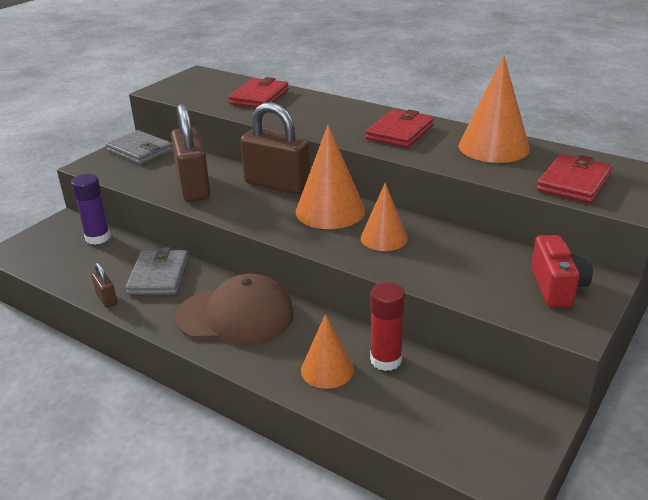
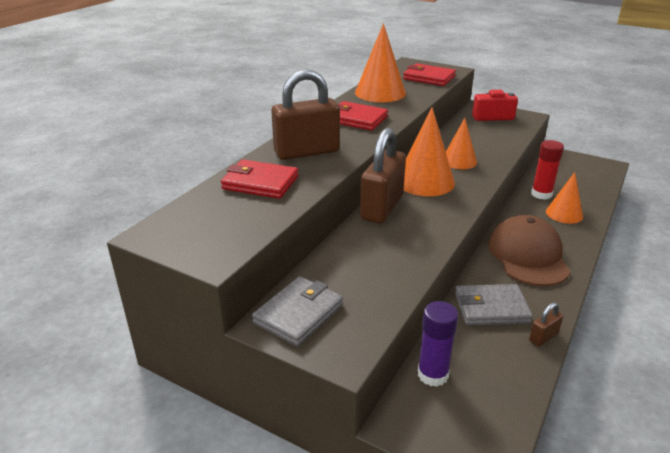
camera: 95 degrees left, 0 degrees up
(193, 187) = (395, 255): brown padlock -> brown padlock (307, 152)

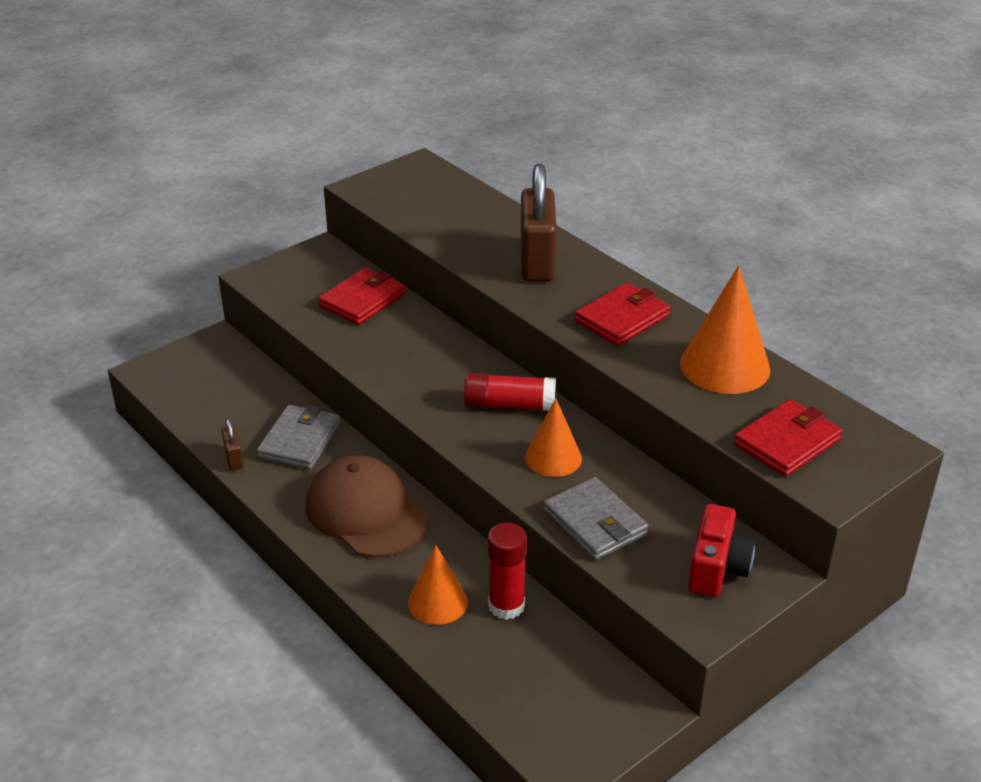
camera: 110 degrees right, 5 degrees up
(260, 183) = (478, 223): red wallet -> red wallet (362, 300)
(299, 314) = (321, 265): grey wallet -> grey wallet (594, 523)
(382, 208) = (464, 352): brown padlock -> none
(425, 181) = (509, 405): orange cone -> red glue stick
(433, 374) = (248, 372): purple glue stick -> none
(528, 255) = (366, 512): brown cap -> brown cap turned 150 degrees counterclockwise

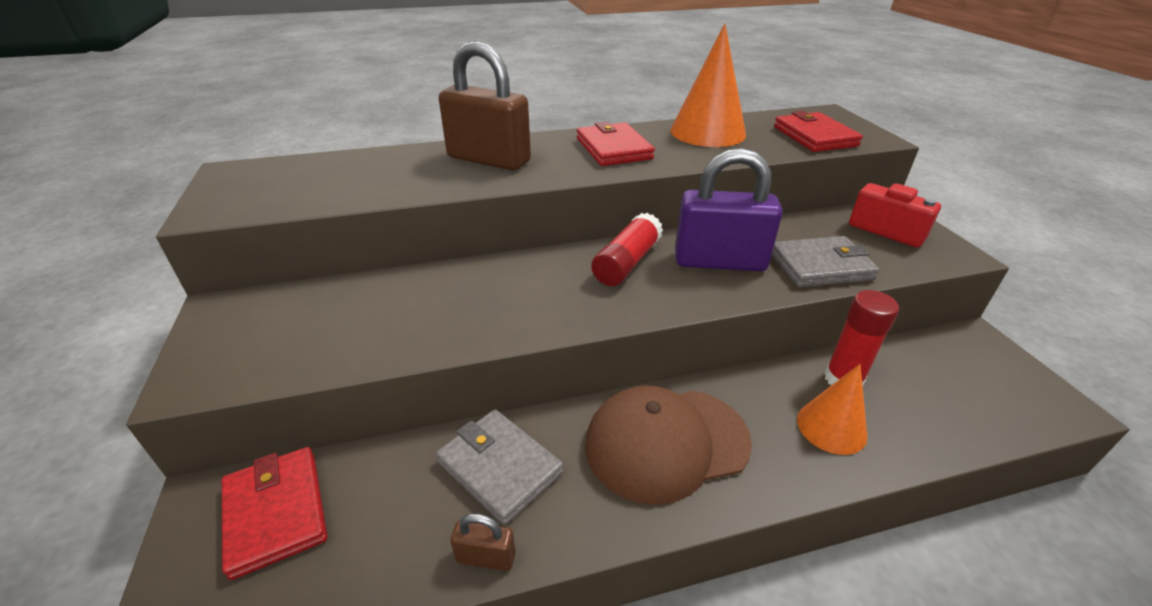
camera: 65 degrees left, 0 degrees up
(362, 300) = (360, 305): red wallet -> red wallet (276, 512)
(553, 457) = (719, 261): orange cone -> purple padlock

